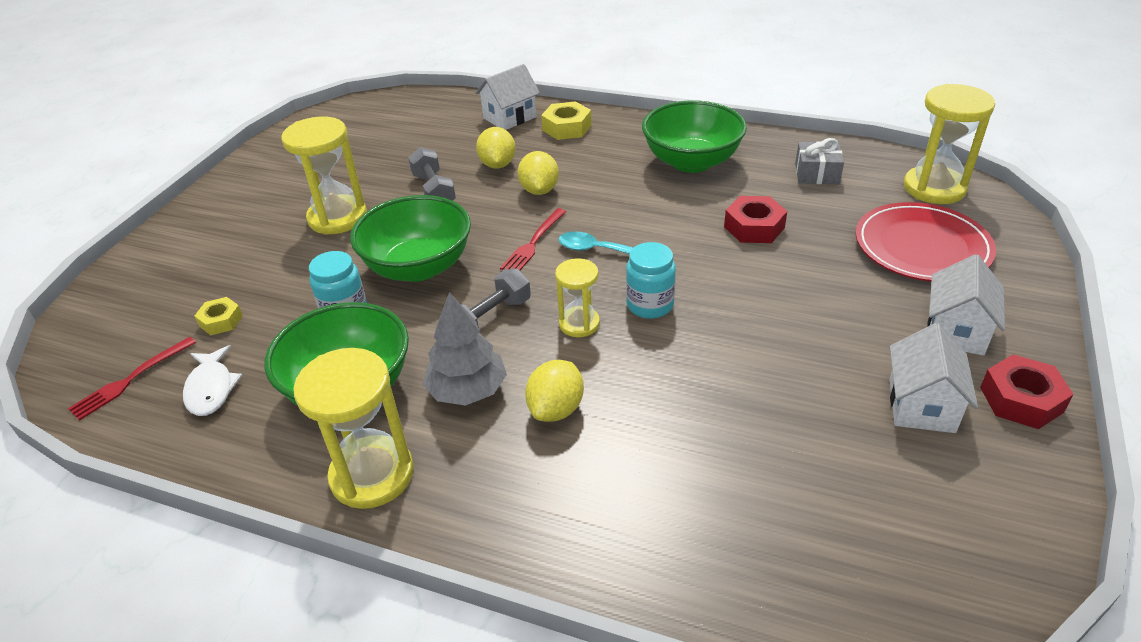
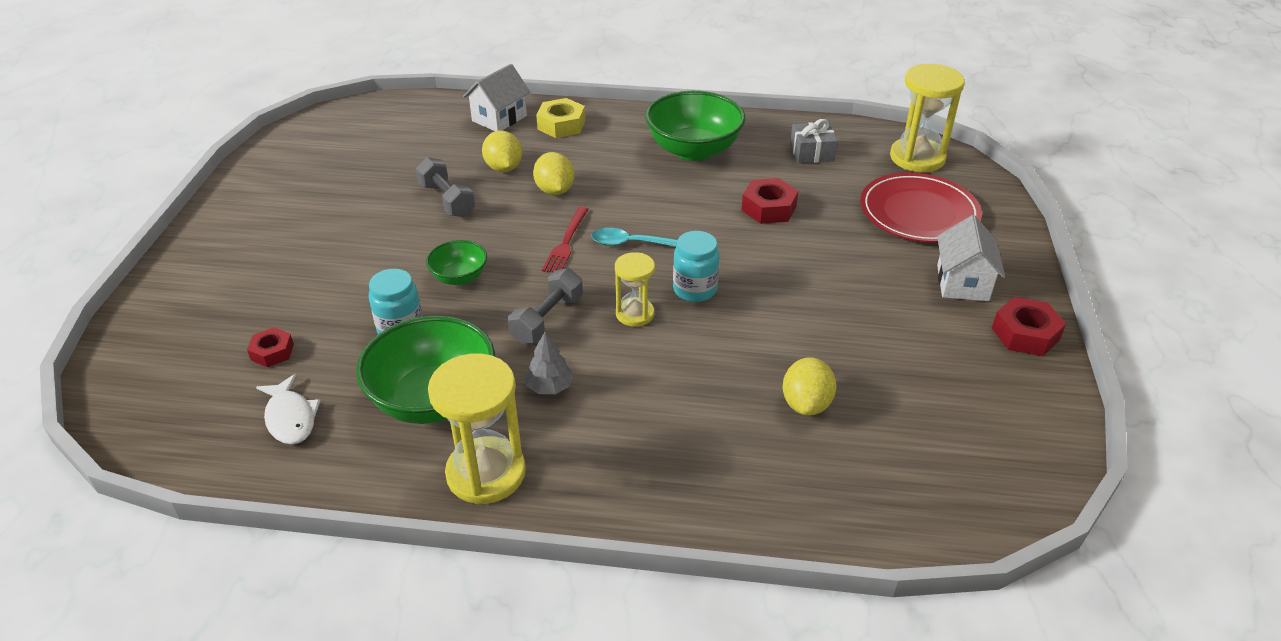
camera: 15 degrees left, 0 degrees up
(129, 380) = (198, 421): red fork -> none
(221, 321) = (272, 352): yellow nut -> red nut
(337, 217) = (355, 236): yellow hourglass -> none
(418, 267) = (459, 277): green bowl -> green bowl, size x0.52
(467, 390) = (549, 387): grey tree -> grey tree, size x0.62
(556, 409) = (638, 392): yellow lemon -> yellow lemon (806, 404)
(921, 405) = (948, 349): white house -> none

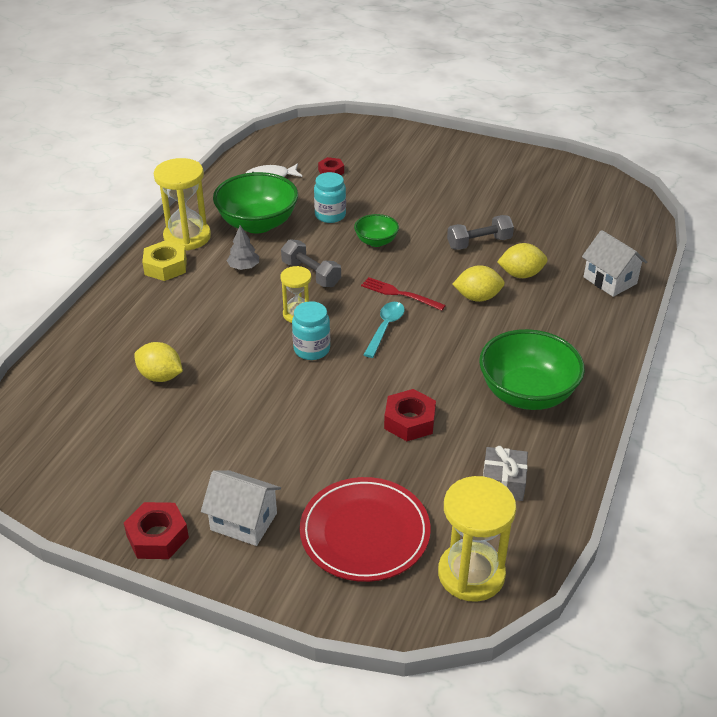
camera: 105 degrees right, 0 degrees up
(561, 125) = (592, 315): yellow nut -> yellow nut (165, 267)

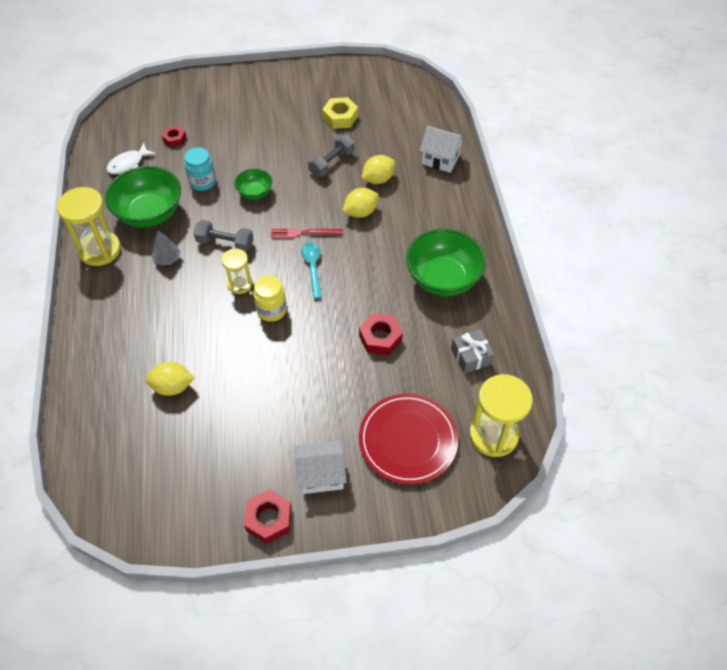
camera: 30 degrees left, 15 degrees up
(165, 267) = (102, 286): yellow nut -> yellow nut (340, 117)
(312, 349) = (271, 310): turquoise jar -> yellow jar

